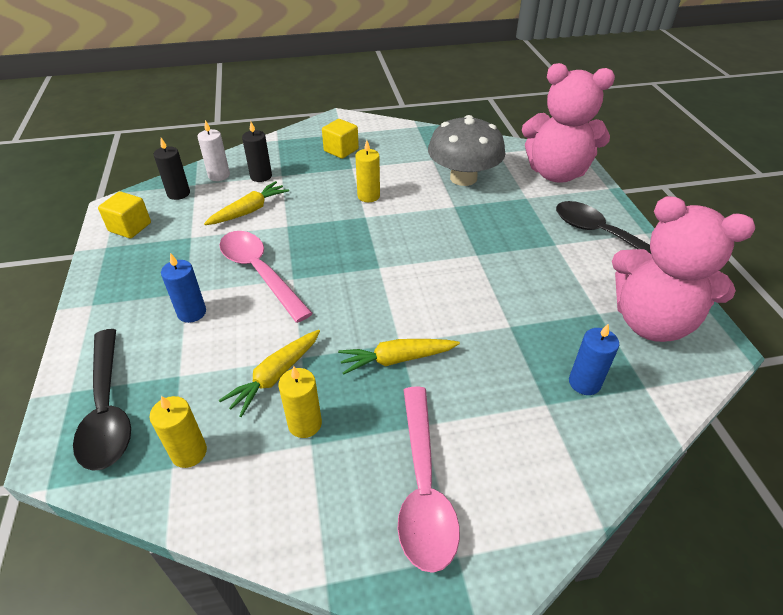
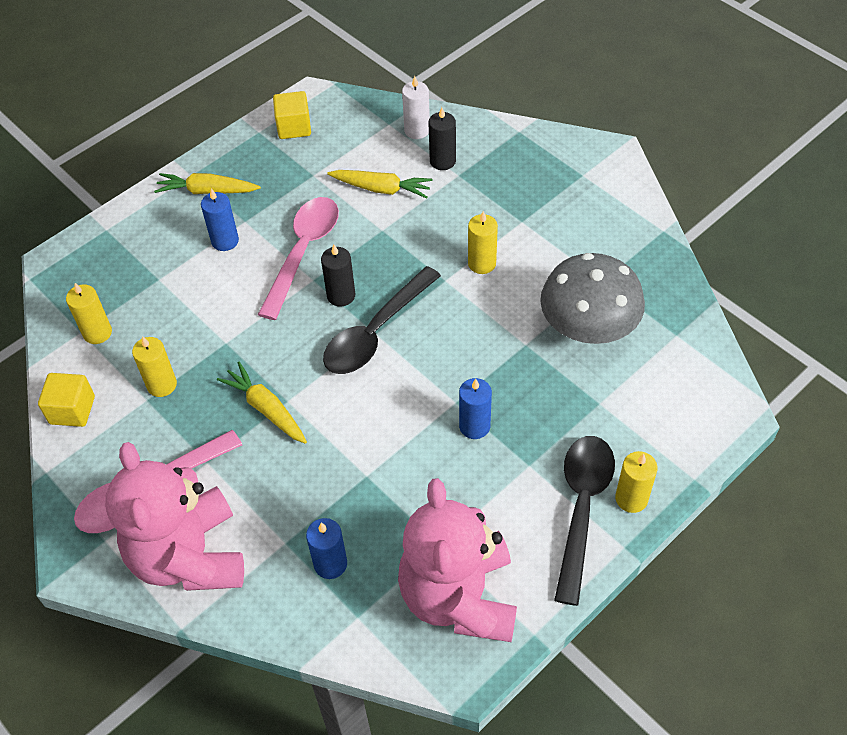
camera: 60 degrees right, 10 degrees up
(107, 409) = (104, 261): black spoon -> black spoon (376, 332)
(178, 193) = (365, 123): black candle -> black candle (341, 295)
(275, 376) = (195, 338): yellow carrot -> yellow carrot (207, 191)
(341, 150) = (547, 193): yellow cube -> yellow cube (72, 410)
(505, 254) = (474, 426): none -> blue candle
(556, 173) = (680, 412): pink teddy bear -> pink teddy bear (189, 556)
(609, 215) = (631, 498): none -> yellow candle

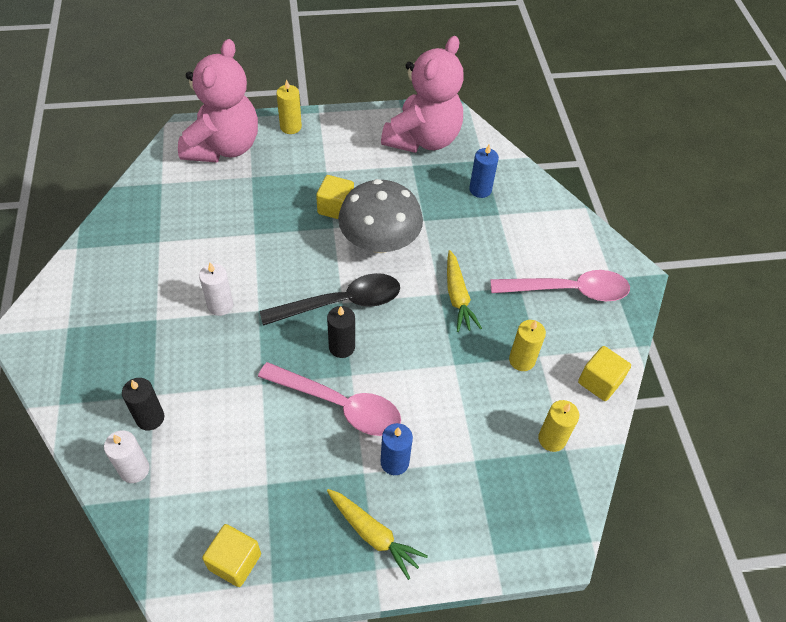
camera: 150 degrees left, 0 degrees up
(189, 556) = (561, 239): pink teddy bear -> pink teddy bear (223, 147)
(303, 252) = (339, 405): pink spoon -> pink spoon turned 120 degrees counterclockwise
(381, 189) = (225, 425): yellow carrot -> none
(474, 426) = (335, 207): blue candle -> yellow cube
(482, 263) = (220, 305): yellow candle -> white candle
(581, 508) = (321, 137): black spoon -> none
(588, 327) = (205, 219): grey mushroom -> grey mushroom (379, 241)

